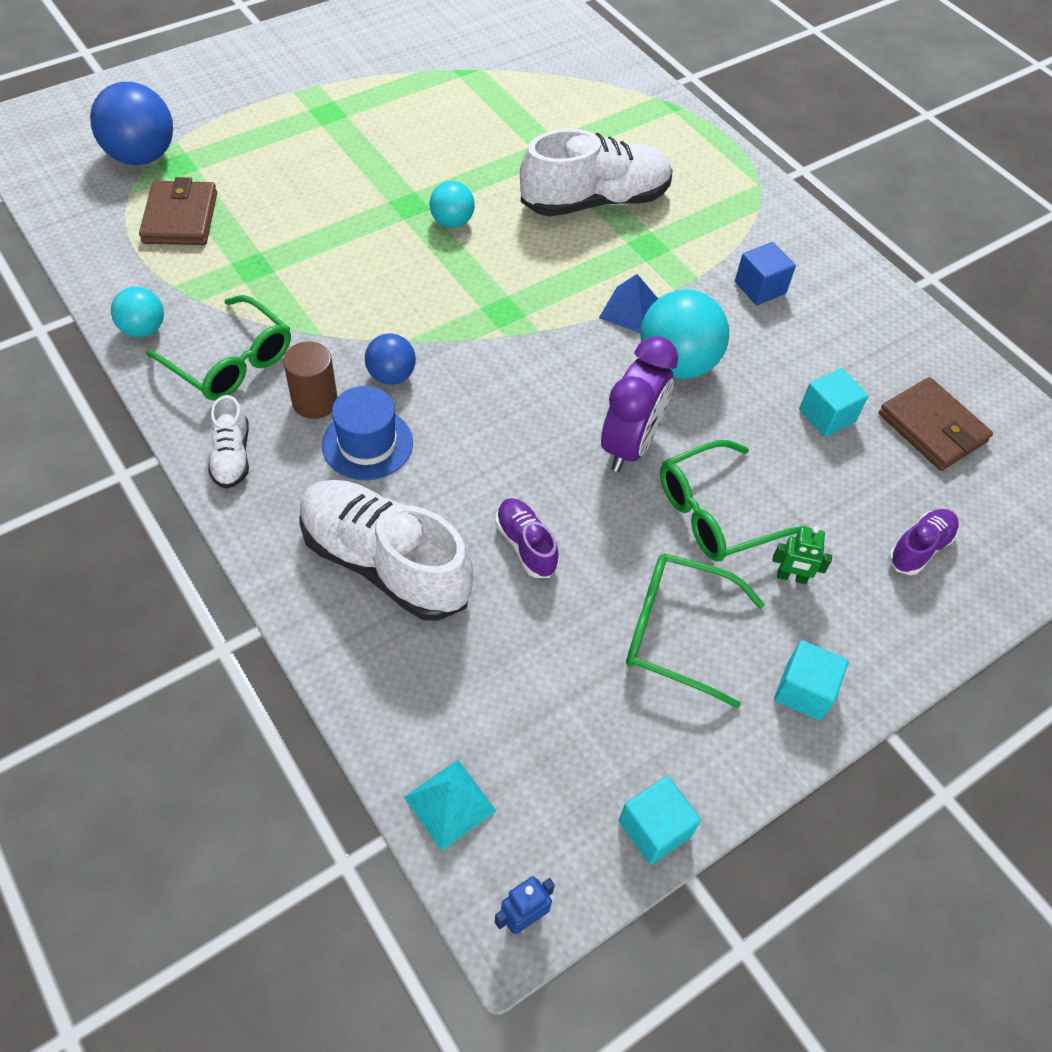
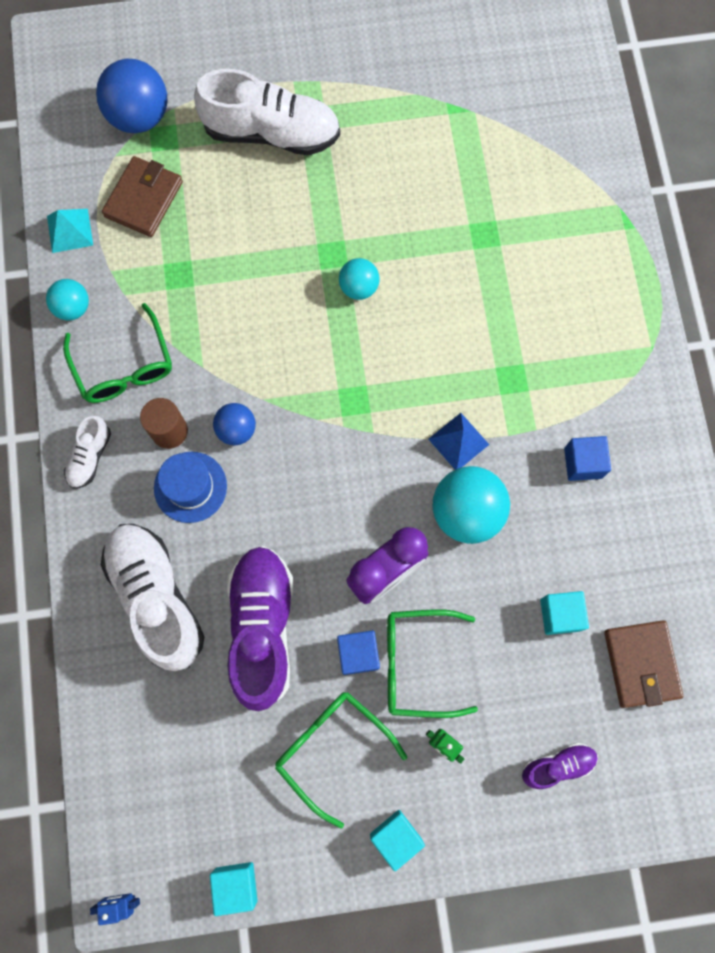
camera: 30 degrees right, 20 degrees up
(449, 804) = (114, 802): turquoise pyramid -> turquoise pyramid (69, 230)
(526, 545) = (262, 627): purple shoe -> purple shoe, size x2.07
(595, 201) = (492, 310): white shoe -> white shoe (272, 133)
(647, 529) = (358, 654): none -> blue cube

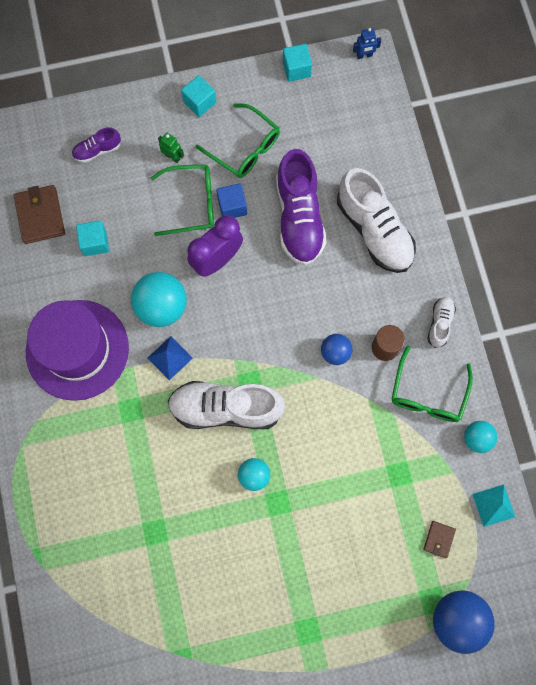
camera: 175 degrees right, 0 degrees up
(124, 366) = (427, 394): green glasses -> green glasses turned 135 degrees counterclockwise
(143, 199) = (439, 539): brown wallet -> brown wallet, size x0.54
(190, 487) = (363, 308): blue hat -> none
(272, 133) = (341, 613): white shoe -> white shoe (226, 408)
(583, 463) = (77, 349): blue cube -> purple hat

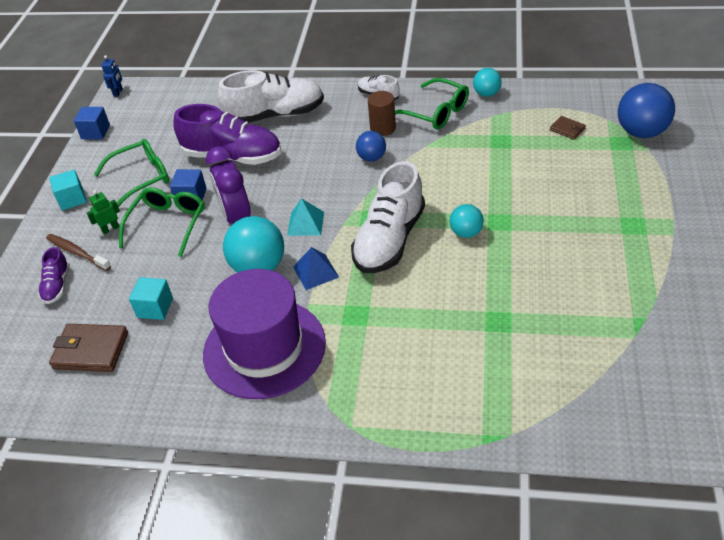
camera: 65 degrees left, 30 degrees down
(137, 145) = (77, 252): none -> brown toothbrush
(296, 69) = (95, 132): turquoise cube -> blue cube
(494, 505) = (547, 95): turquoise pyramid -> turquoise pyramid (306, 223)

